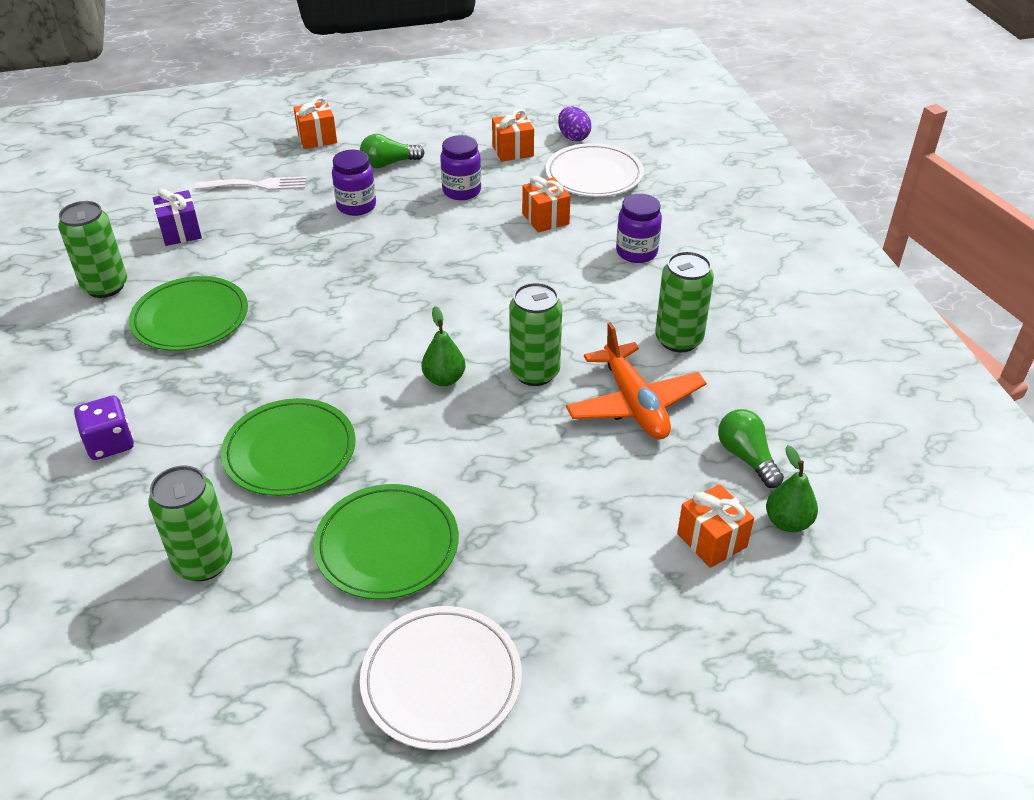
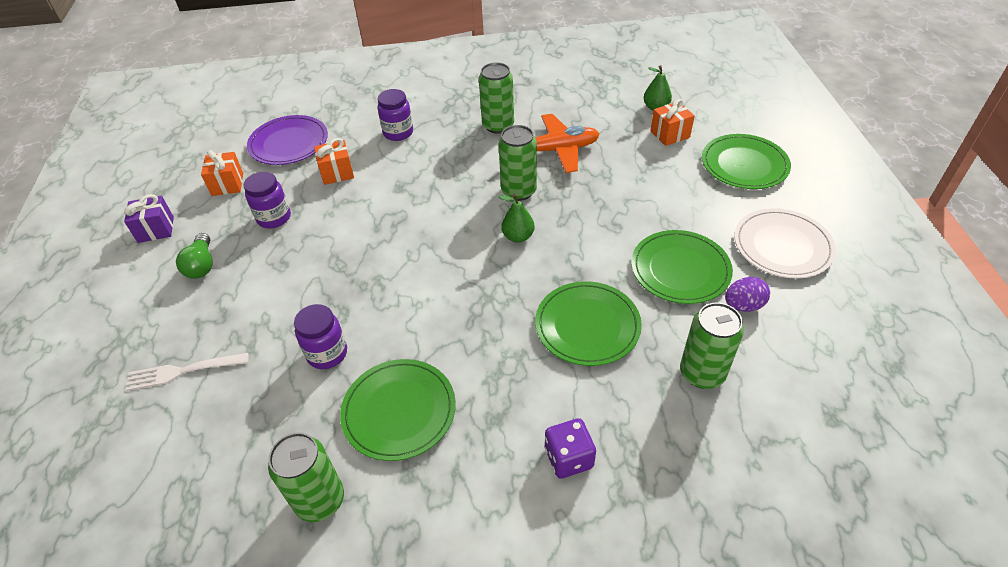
camera: 80 degrees left, 5 degrees up
(181, 232) = (243, 435): purple gift -> purple gift (156, 229)
(256, 185) = (183, 371): white fork -> white fork turned 105 degrees counterclockwise
(317, 138) = (118, 321): orange gift -> none
(356, 206) = (263, 288): purple jar -> purple jar (327, 353)
(573, 137) = (227, 149): purple egg -> purple egg (743, 305)
(594, 175) = (289, 143): white plate -> purple plate
(648, 644) = (744, 165): none -> green plate
(746, 457) = (606, 114): green light bulb -> none

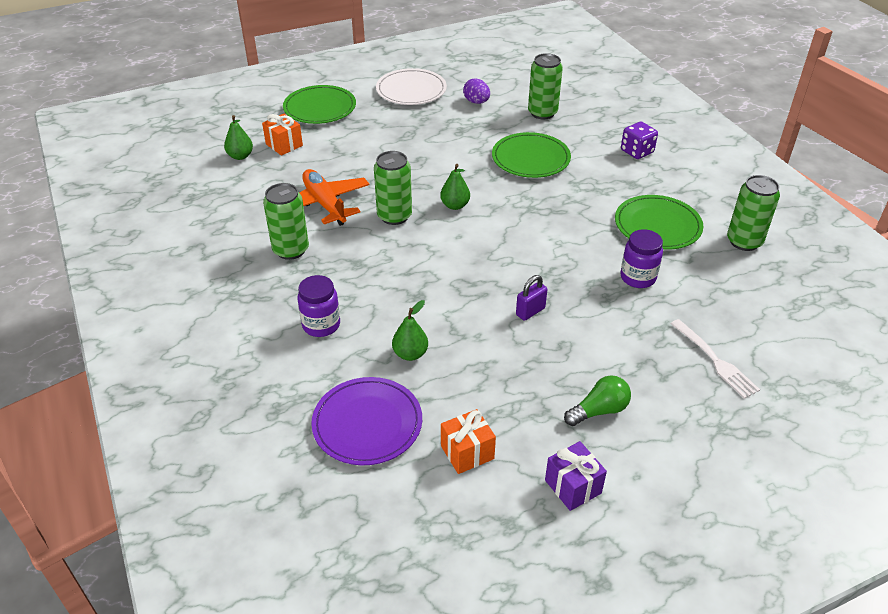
camera: 110 degrees left, 5 degrees down
(274, 218) = (504, 380): purple jar -> none
(335, 254) = (530, 311): none -> purple padlock
(337, 173) = (410, 354): orange gift -> green pear
(680, 269) = (455, 127): green plate -> none

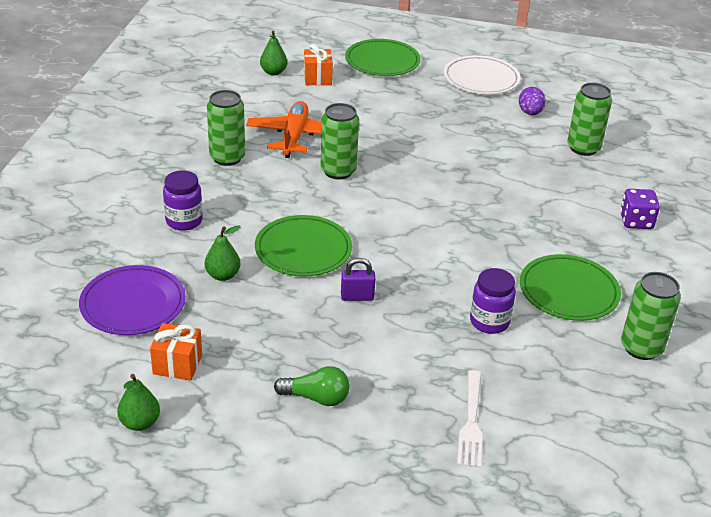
camera: 35 degrees right, 5 degrees down
(455, 205) = (399, 186): green pear -> green pear (140, 423)
(530, 158) = (519, 181): green plate -> green plate (303, 250)
(573, 486) = (224, 435): purple gift -> none

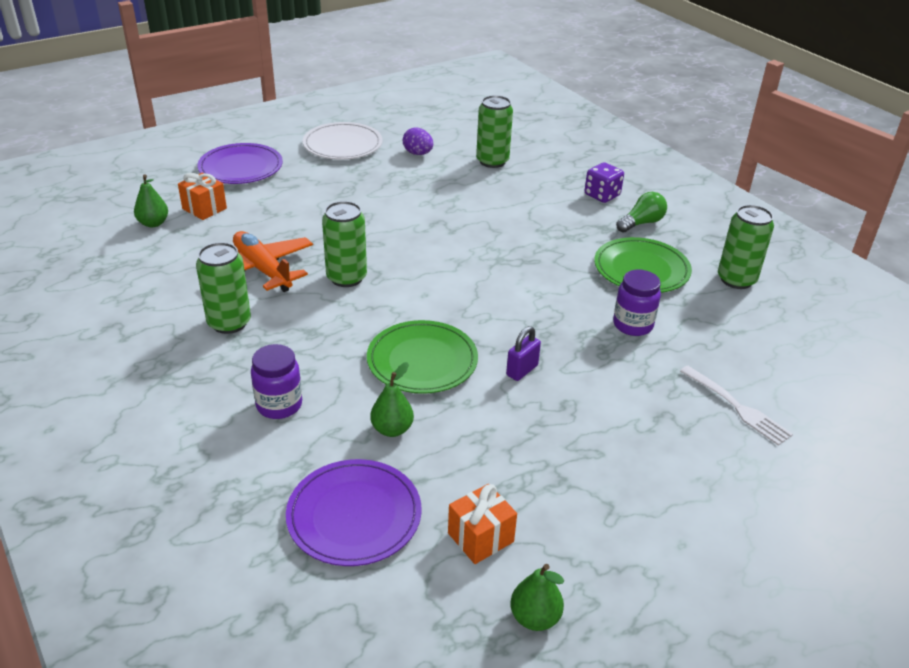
camera: 45 degrees left, 0 degrees up
(316, 398) = (623, 474): green light bulb -> green light bulb (641, 223)
(382, 61) = (241, 167): green plate -> purple plate

